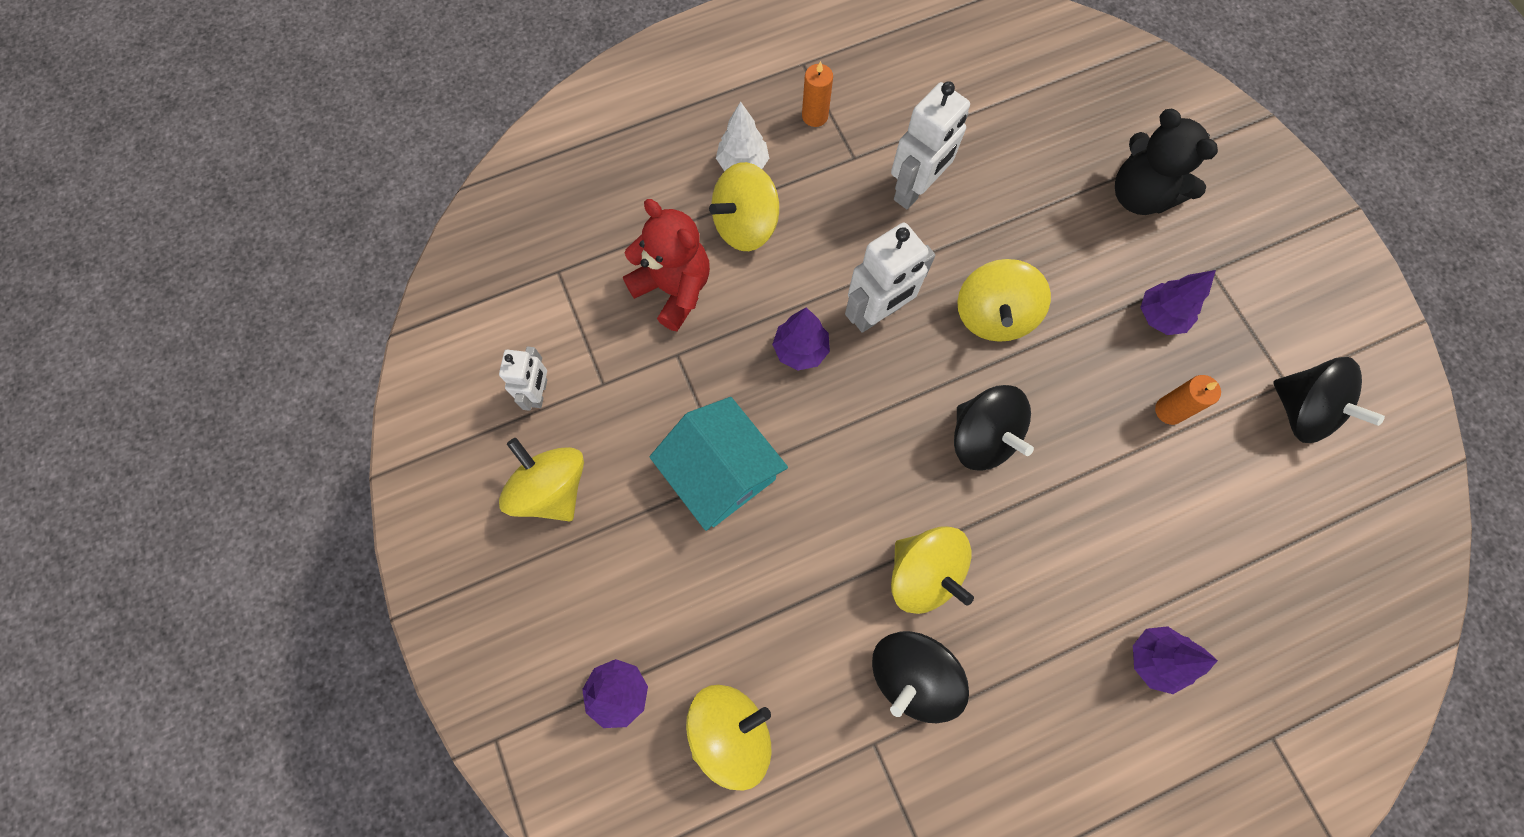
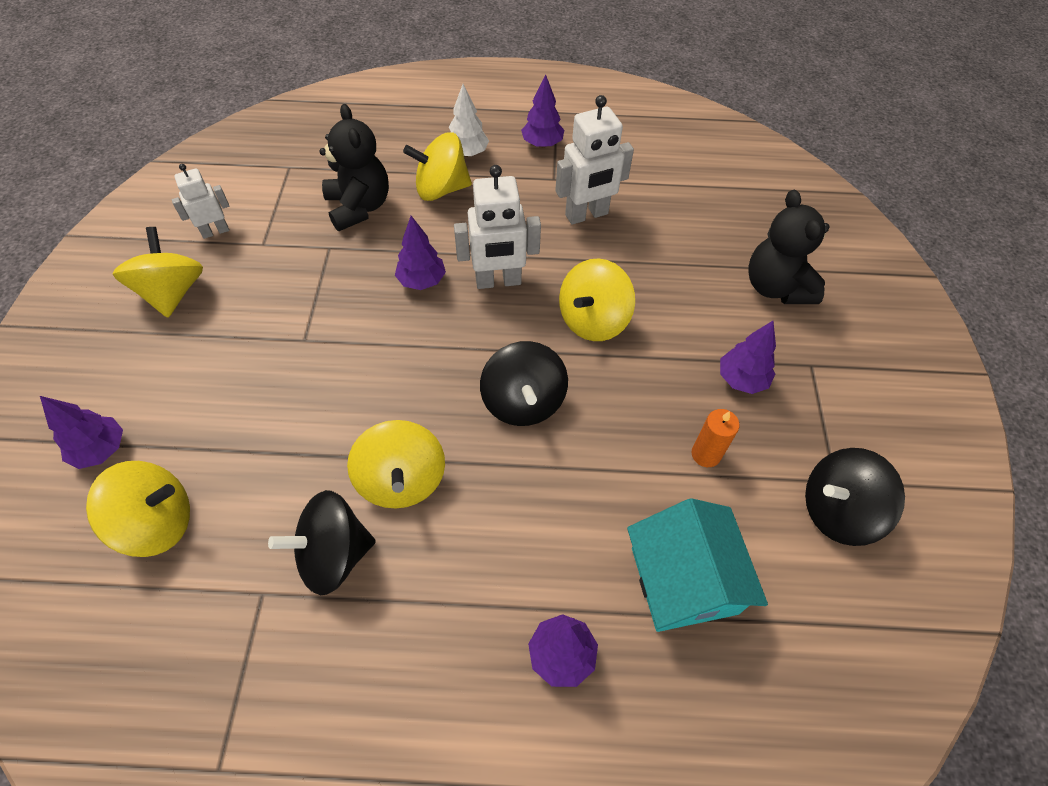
camera: 25 degrees right, 15 degrees down
(539, 393) = (215, 231): white robot -> white robot turned 150 degrees counterclockwise
(674, 289) = (359, 207): red teddy bear -> black teddy bear
(720, 472) = (299, 335): turquoise house -> turquoise house (684, 580)
(815, 116) = (542, 144): orange candle -> purple tree
(1301, 411) = (837, 510): black spinning top -> black spinning top turned 90 degrees clockwise

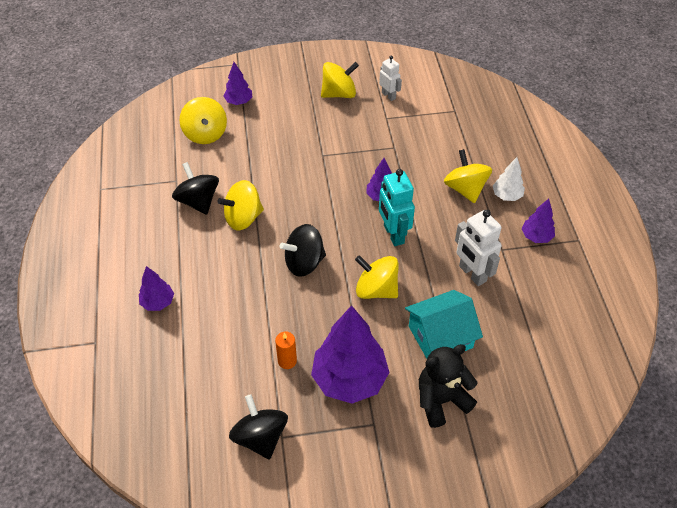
camera: 80 degrees right, 5 degrees down
(359, 207) = (432, 152): black teddy bear -> none
(498, 281) = (393, 234): white robot -> turquoise robot
(684, 580) = (204, 354): turquoise house -> turquoise house (440, 337)
(741, 379) = (349, 379): purple tree -> purple tree, size x2.02

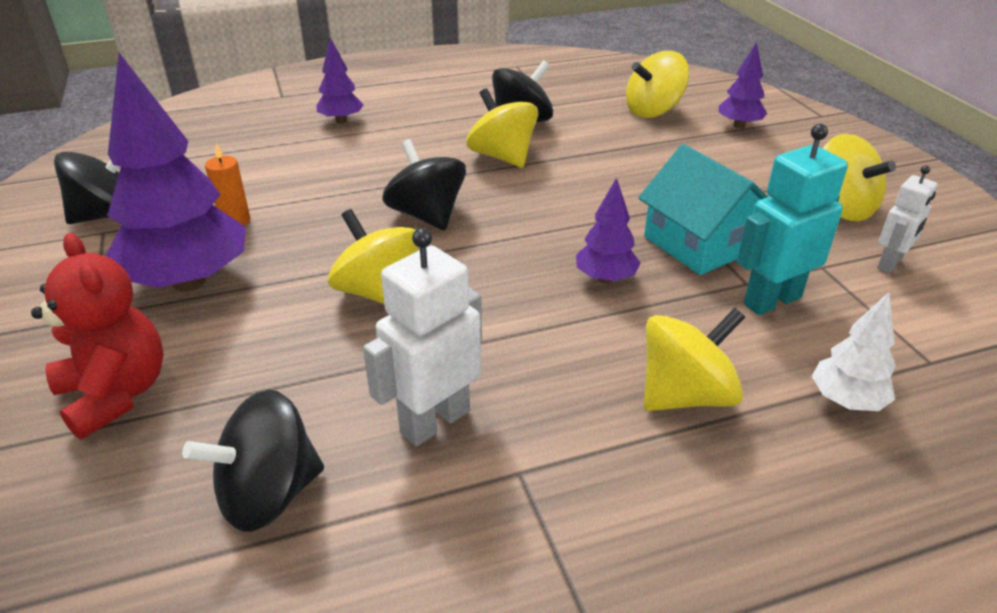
camera: 80 degrees right, 15 degrees down
(376, 289) = (378, 292): yellow spinning top -> yellow spinning top turned 60 degrees counterclockwise
(393, 234) = (515, 301): turquoise robot -> turquoise robot (771, 300)
(440, 337) = (266, 382): turquoise house -> turquoise house (700, 243)
(441, 400) = (116, 394): black teddy bear -> red teddy bear
(506, 196) = (701, 474): white tree -> white tree (846, 401)
(508, 333) = (268, 494): none -> black spinning top
(536, 237) = (582, 544): purple tree -> none

